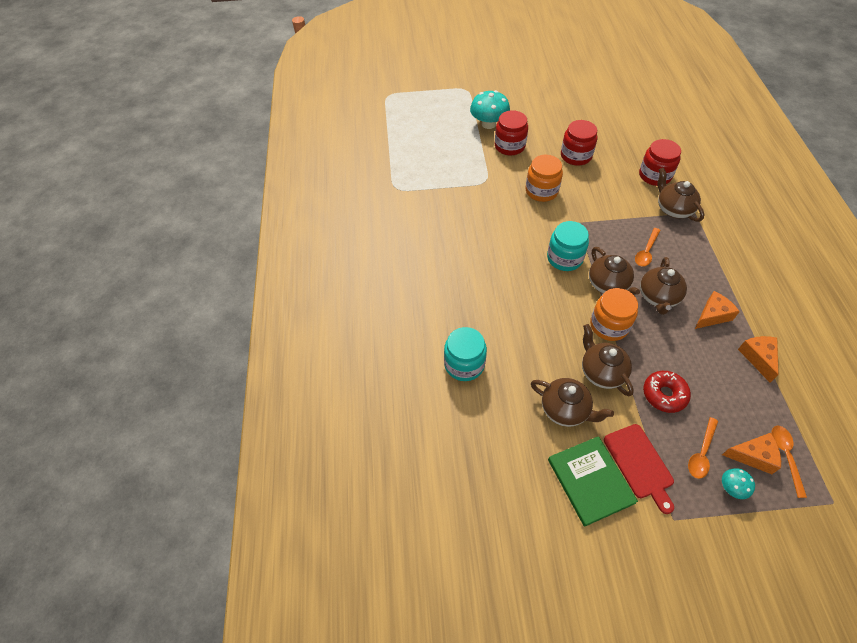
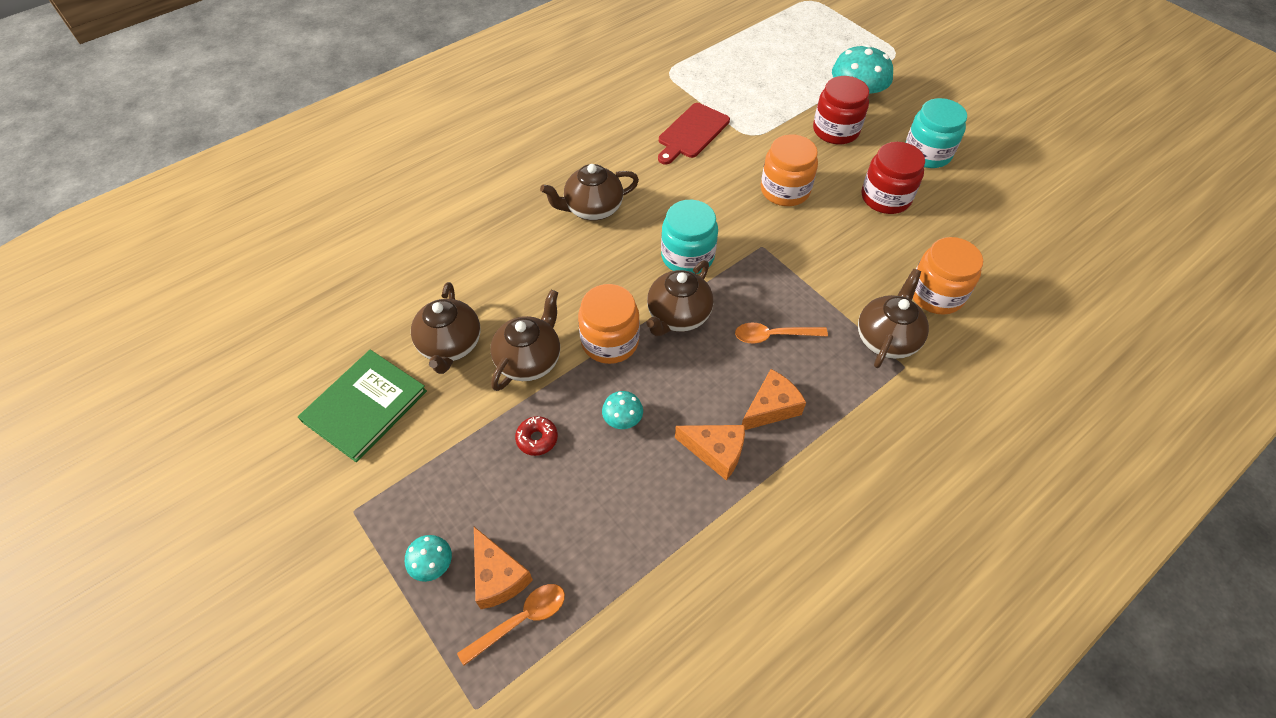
camera: 55 degrees right, 0 degrees up
(464, 364) = (458, 232): turquoise jar -> turquoise jar (927, 153)
(640, 464) = (415, 448): red cutting board -> red cutting board (692, 133)
(654, 175) = (936, 294): red jar -> orange jar
(658, 297) = (699, 377): brown teapot -> brown teapot (592, 209)
(664, 394) = (537, 439): red donut -> red donut, size x0.63
(670, 346) = (622, 419): none -> turquoise mushroom
(701, 453) = (468, 511): orange spoon -> none
(758, 358) = (678, 534): orange cheese -> orange cheese (771, 408)

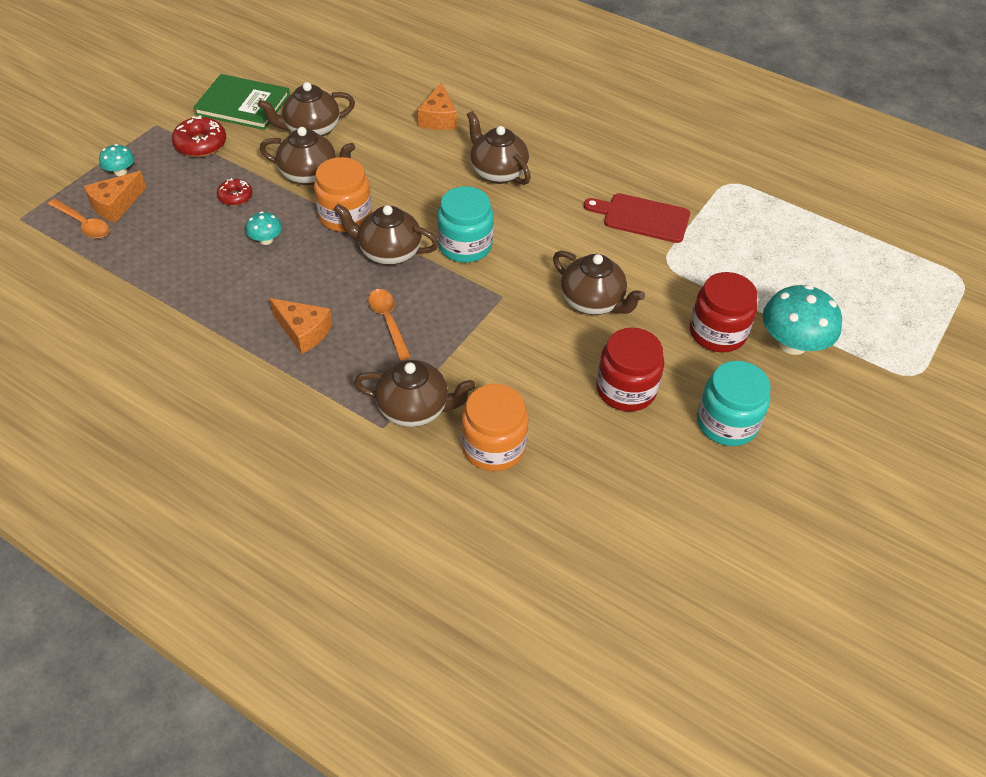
camera: 70 degrees right, 5 degrees down
(421, 463) = (201, 144): none -> red donut
(716, 452) = (247, 302): orange cheese -> orange cheese (438, 118)
(785, 190) = (593, 302): orange jar -> brown teapot

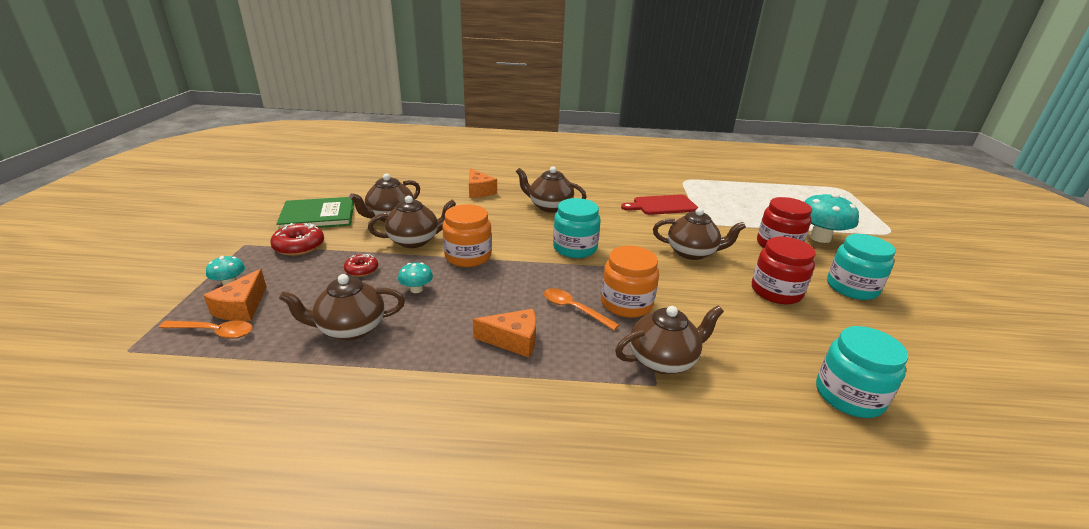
camera: 30 degrees left, 20 degrees down
(388, 252) = (525, 268): brown teapot -> brown teapot (350, 329)
(493, 446) = (749, 361): orange jar -> orange jar (626, 303)
(545, 519) = (849, 395): none -> turquoise jar

